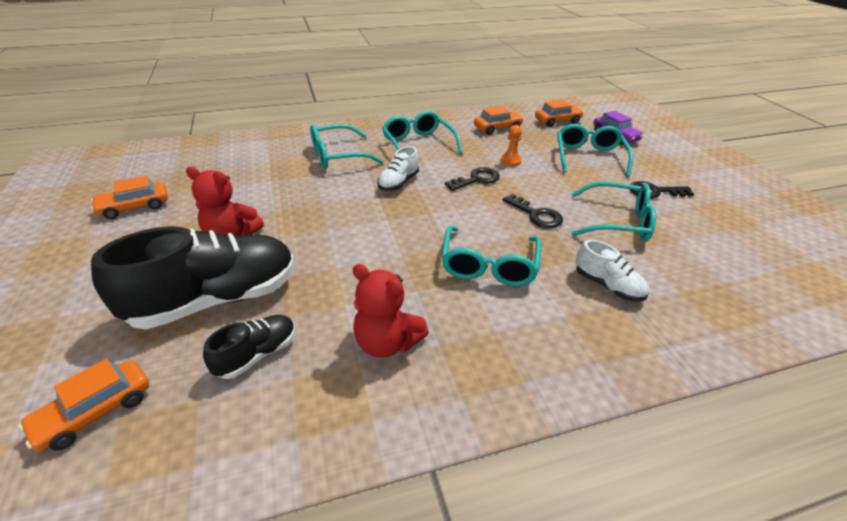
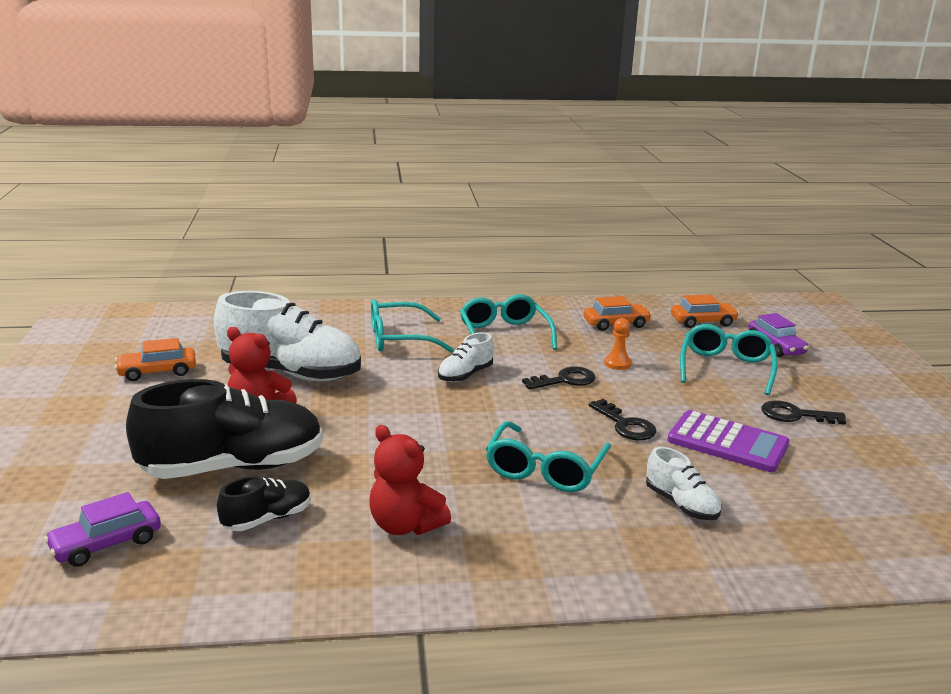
camera: 10 degrees right, 15 degrees down
(95, 412) = (106, 544): orange car -> purple car
(254, 196) = (291, 373): none -> white shoe
(617, 222) = (727, 442): turquoise glasses -> purple calculator

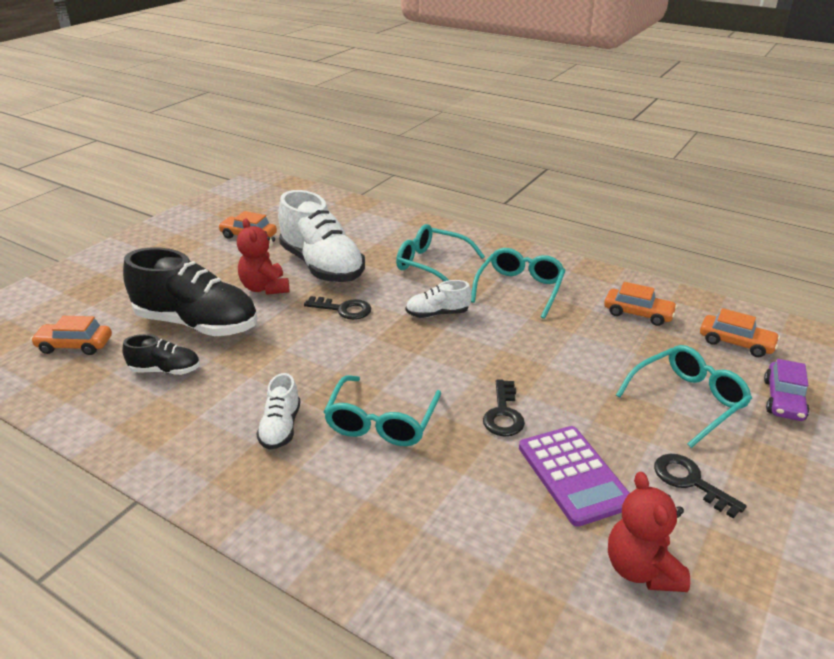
camera: 40 degrees right, 10 degrees up
(106, 544) = (75, 345): purple car -> orange car
(405, 525) = (230, 417): red teddy bear -> red teddy bear (641, 569)
(545, 469) = (381, 422): turquoise glasses -> turquoise glasses turned 45 degrees counterclockwise
(565, 380) = (511, 350): black key -> black key (343, 309)
(617, 363) = (582, 353): orange pawn -> none
(681, 504) = (443, 510): white shoe -> white shoe (281, 427)

